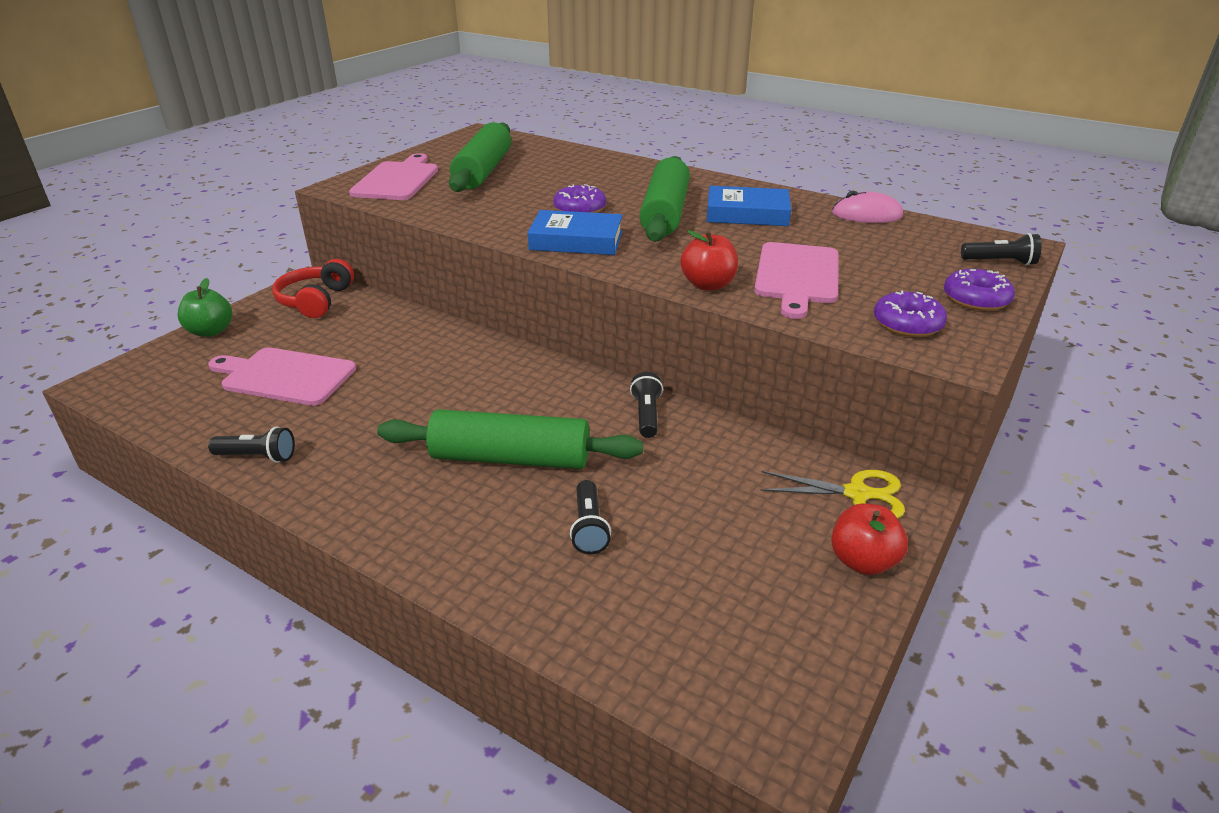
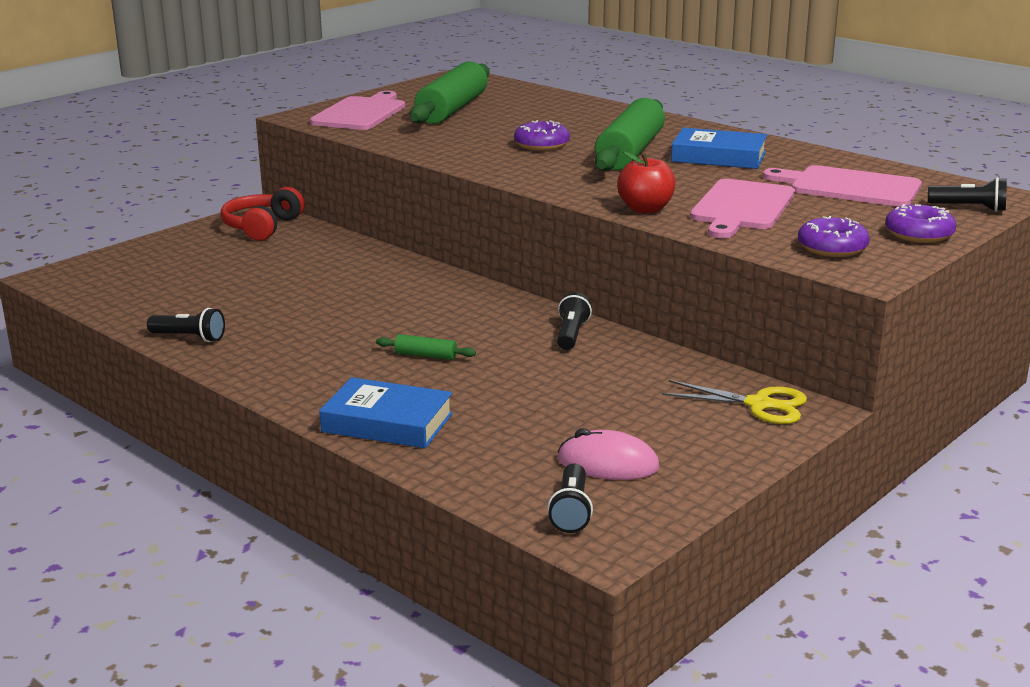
camera: 10 degrees right, 10 degrees down
(210, 331) = (156, 245): green apple -> none
(285, 376) = (222, 283): pink cutting board -> pink cutting board (849, 187)
(510, 458) = (425, 355): green rolling pin -> green rolling pin, size x0.40
(576, 241) = (527, 169): blue book -> blue book (387, 422)
(589, 527) = (485, 407): black flashlight -> black flashlight (571, 511)
(863, 561) = (739, 449): red apple -> none
(866, 215) = (850, 164): pink mouse -> pink mouse (608, 463)

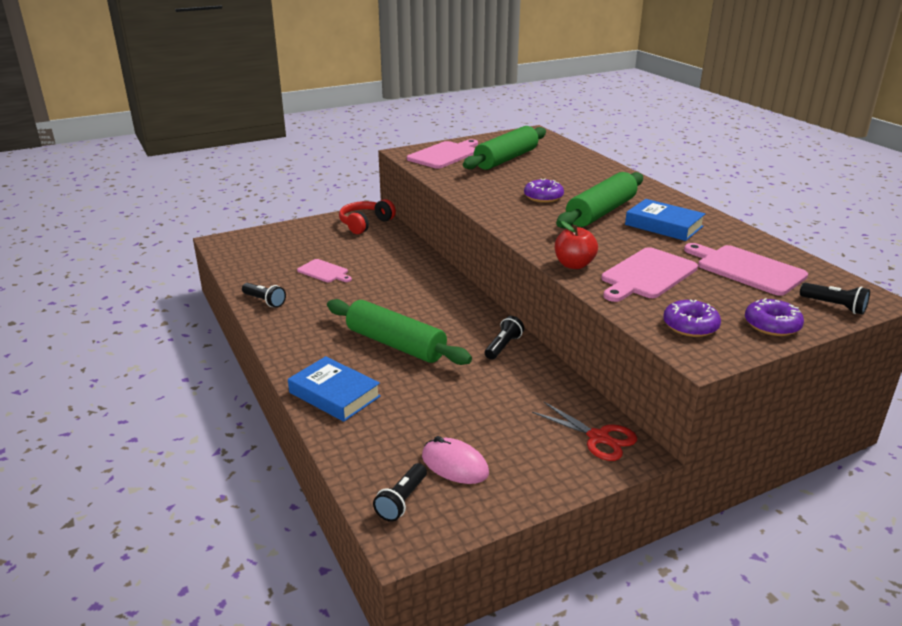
camera: 20 degrees right, 5 degrees up
(250, 291) = (324, 272): none -> pink cutting board
(425, 355) = (395, 344): green rolling pin -> green rolling pin, size x2.50
(759, 405) = (598, 438): yellow scissors -> red scissors

